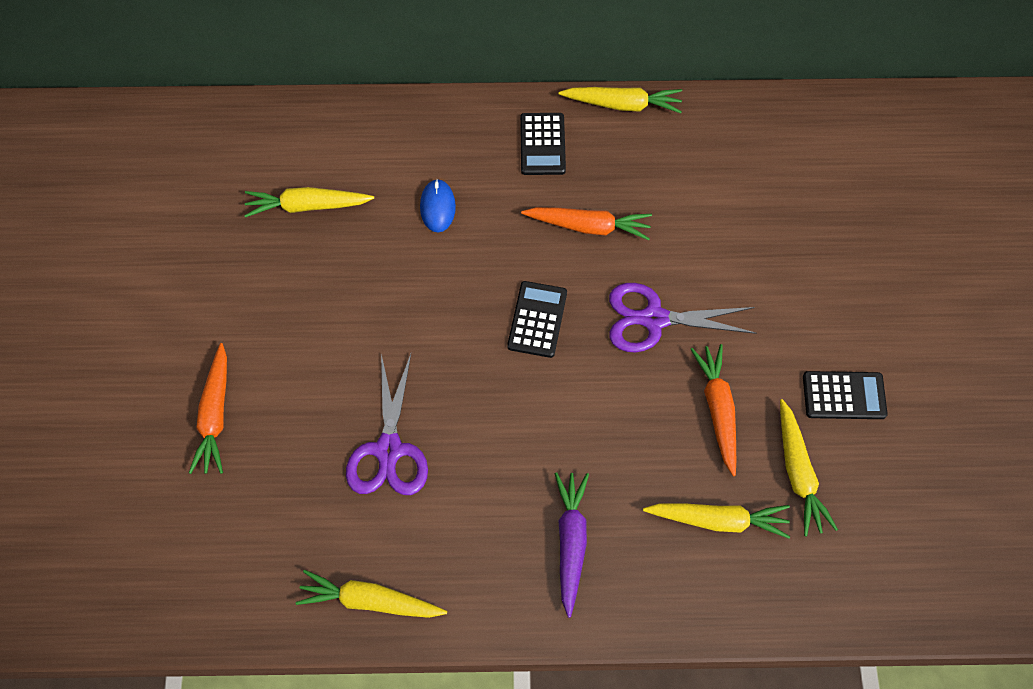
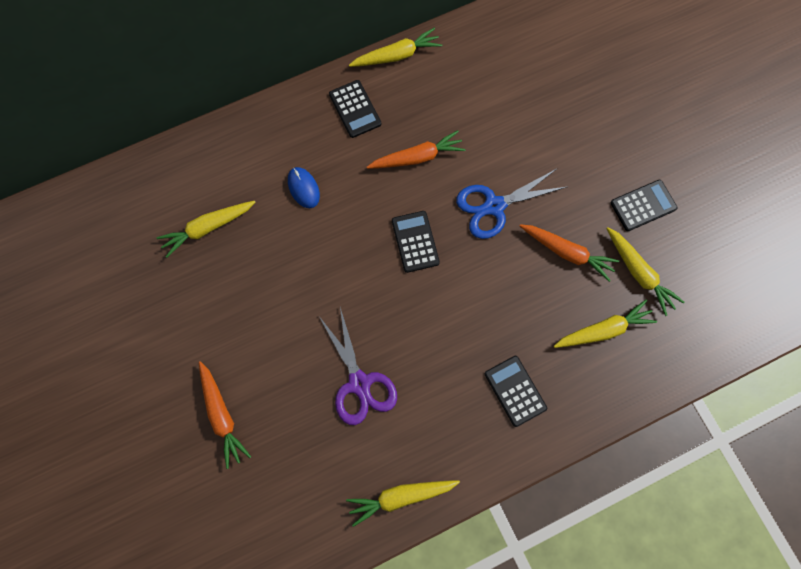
camera: 25 degrees left, 10 degrees up
(570, 542) = (515, 391): purple carrot -> black calculator
(653, 319) = (494, 206): purple scissors -> blue scissors
(717, 410) = (567, 252): orange carrot -> orange carrot turned 150 degrees clockwise

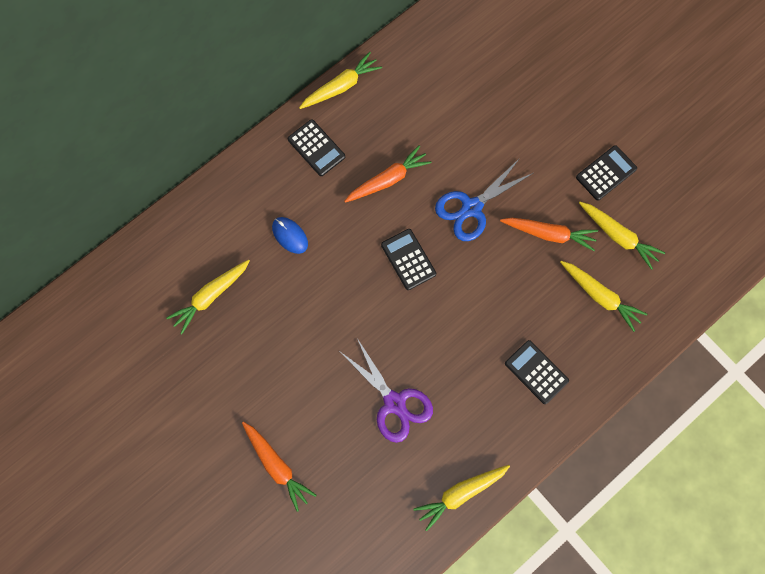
camera: 15 degrees left, 0 degrees up
(603, 330) = (600, 296): yellow carrot -> yellow carrot turned 75 degrees clockwise

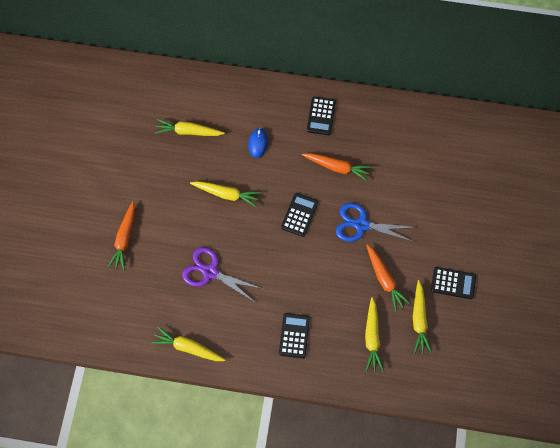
camera: 50 degrees right, 5 degrees down
(341, 86) = (369, 99): yellow carrot -> yellow carrot (226, 194)
(394, 403) = (210, 272): purple scissors -> purple scissors turned 105 degrees clockwise

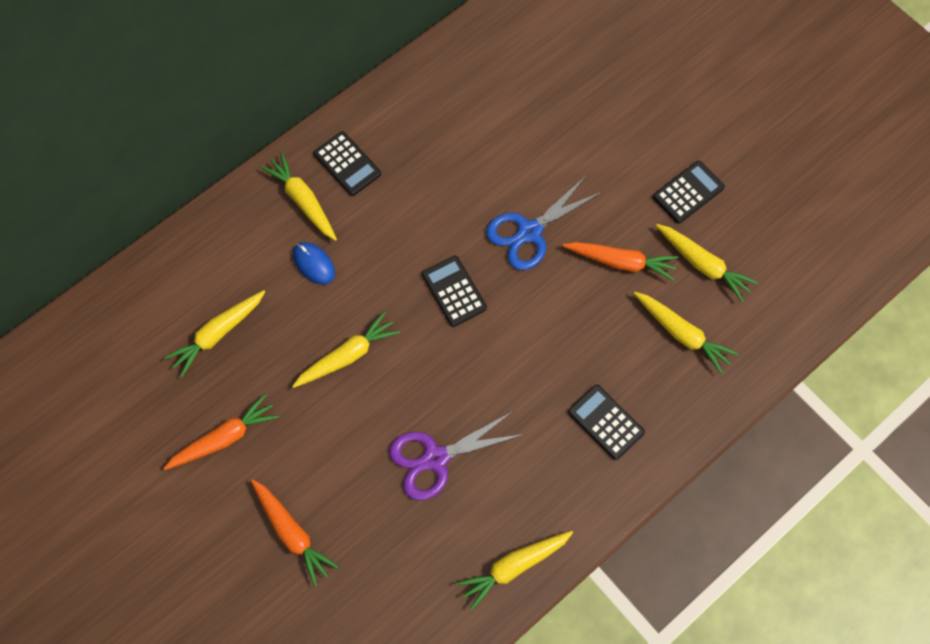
camera: 50 degrees left, 0 degrees up
(285, 112) = (303, 201): none -> yellow carrot
(337, 167) = (431, 200): orange carrot -> orange carrot (224, 438)

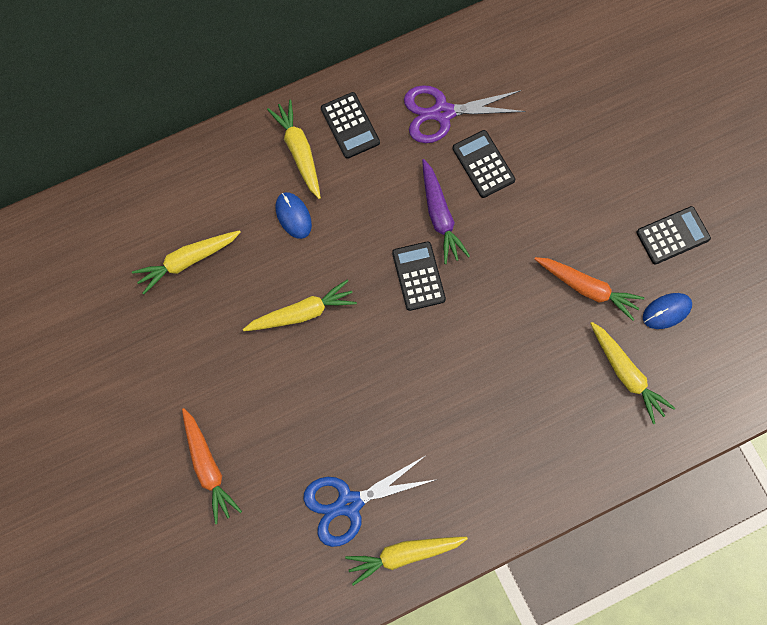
camera: 15 degrees right, 5 degrees up
(224, 438) = (169, 361): orange carrot -> none
(435, 458) = (358, 433): purple scissors -> purple scissors (442, 113)
(459, 228) = (440, 216): none -> purple carrot
(529, 232) = (506, 236): blue scissors -> blue scissors (349, 503)
(606, 422) = (528, 441): black calculator -> black calculator (483, 164)
(703, 264) = (666, 311): yellow carrot -> blue mouse

